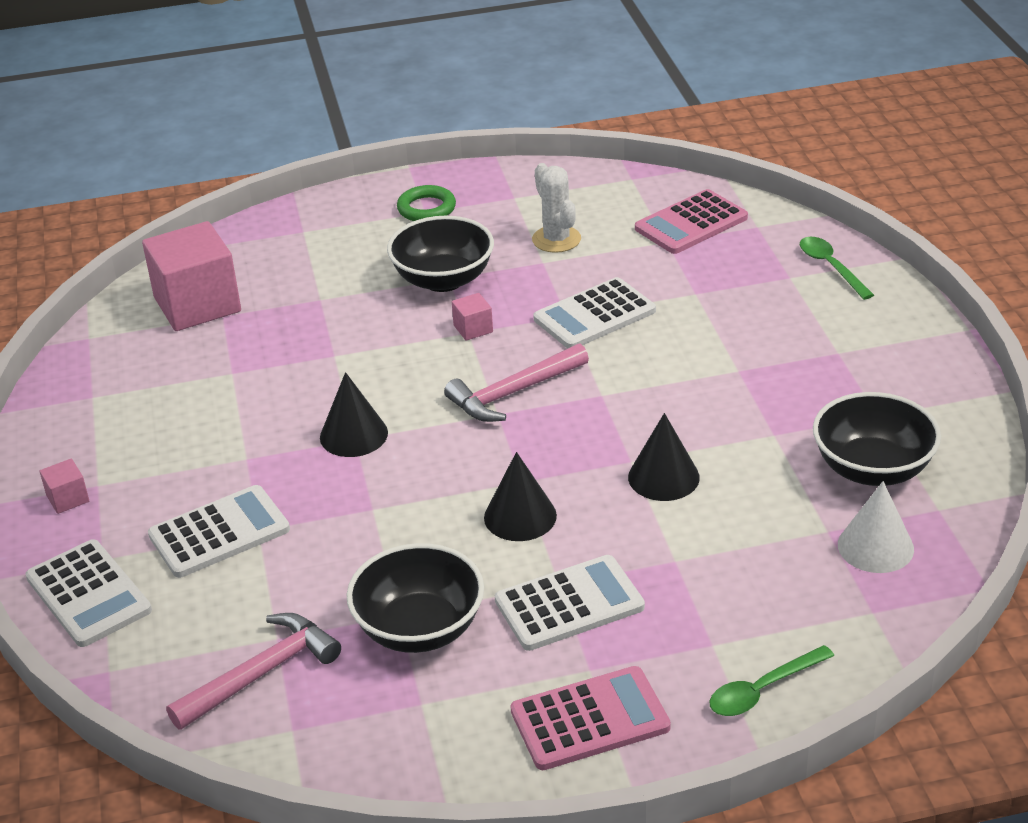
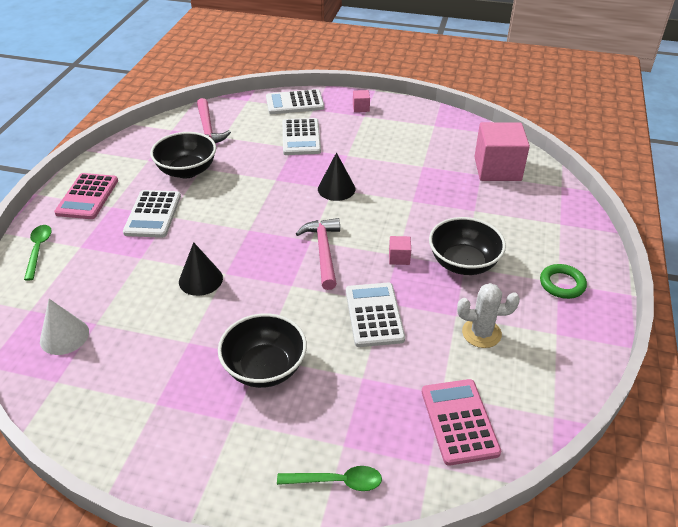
camera: 115 degrees right, 5 degrees up
(520, 516) = (224, 220): black cone -> none
(872, 469) = (116, 371): black bowl -> black bowl (265, 368)

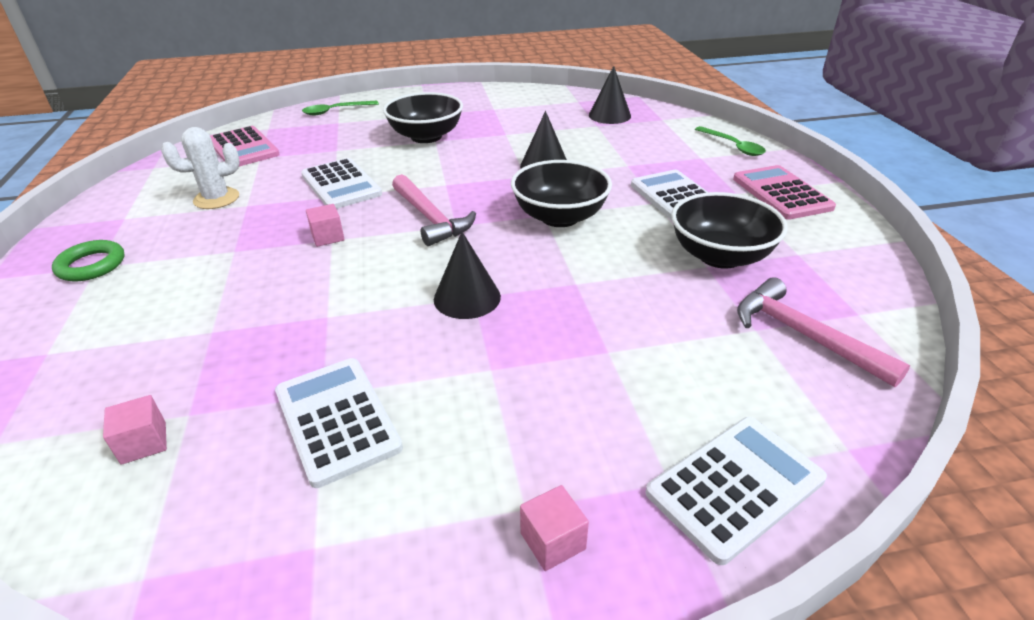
camera: 155 degrees right, 5 degrees down
(64, 336) = (609, 115): white cone -> black cone
(301, 137) = (614, 380): white calculator -> white calculator (337, 419)
(463, 263) = (235, 253): black bowl -> black bowl (560, 217)
(497, 169) = (144, 443): pink cube -> pink cube, size x0.42

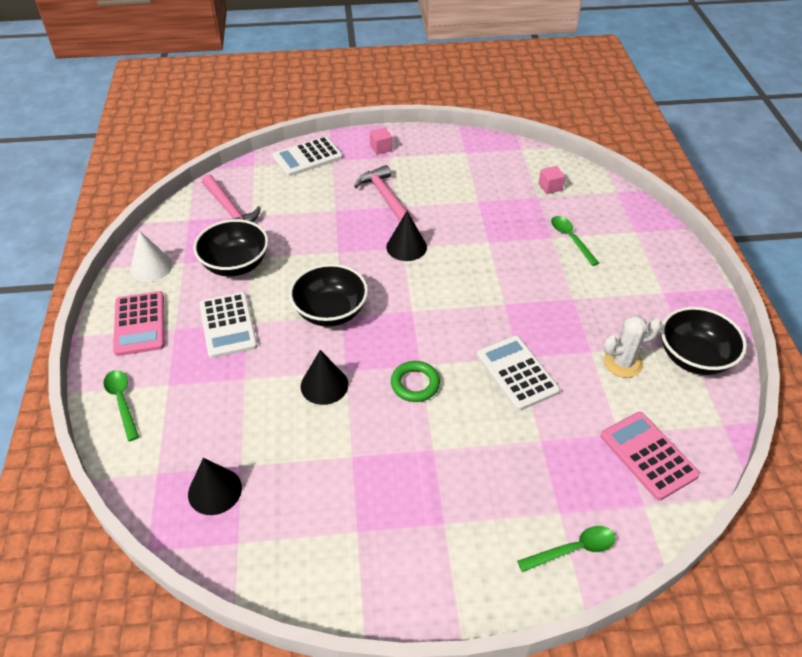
camera: 175 degrees left, 10 degrees up
(91, 265) = (667, 293): green ring -> green ring (415, 384)
(179, 330) = (571, 239): none -> green spoon
(328, 237) = (508, 306): pink cube -> none
(337, 419) = (468, 190): white calculator -> none
(426, 137) = (443, 459): black bowl -> black bowl (694, 357)
(431, 218) = (432, 320): pink hammer -> pink hammer (384, 196)
(837, 245) = (151, 267): none -> white cone

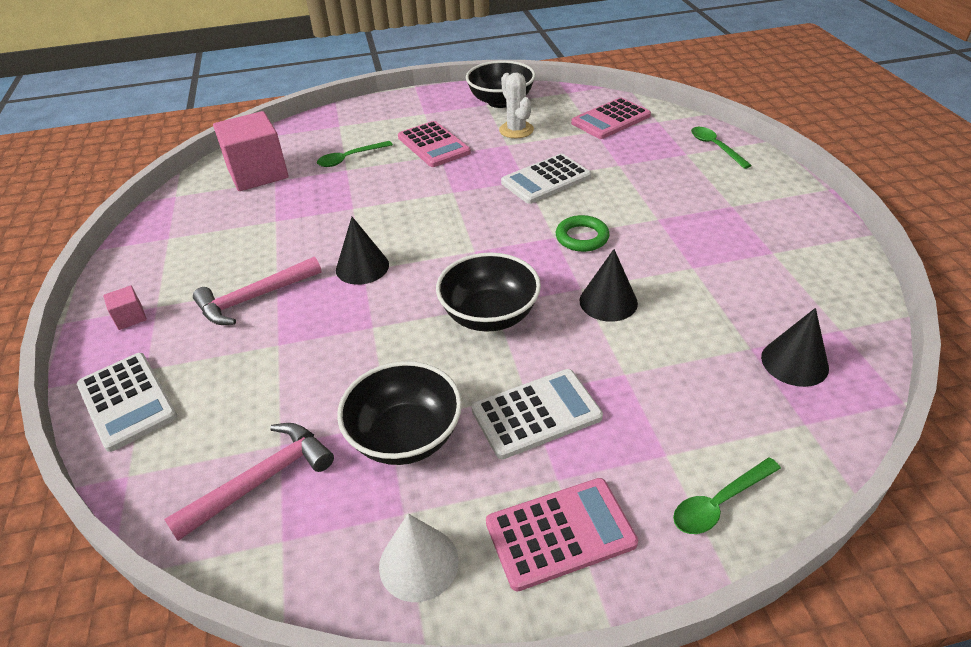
camera: 95 degrees left, 5 degrees down
(550, 187) = (258, 173): pink cube -> pink cube, size x2.36
(592, 295) = (433, 145): none -> pink calculator

